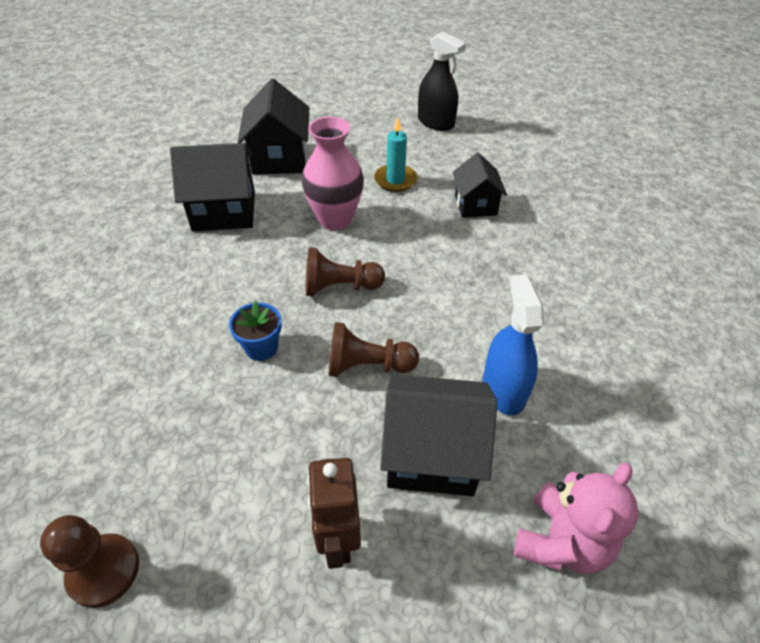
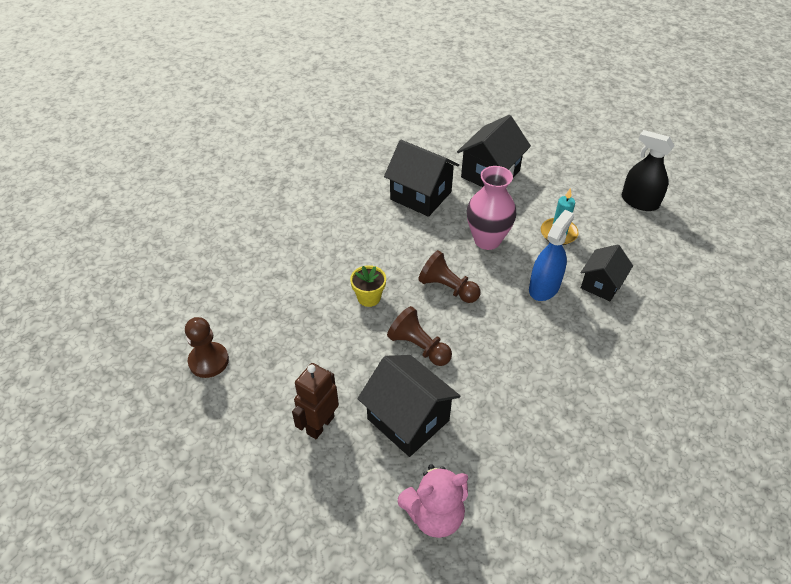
camera: 40 degrees right, 0 degrees up
(261, 347) = (369, 297): blue flower pot -> yellow flower pot
(436, 122) = (639, 202): black spray bottle -> black spray bottle turned 135 degrees clockwise
(503, 389) = (488, 415): blue spray bottle -> blue spray bottle (544, 287)

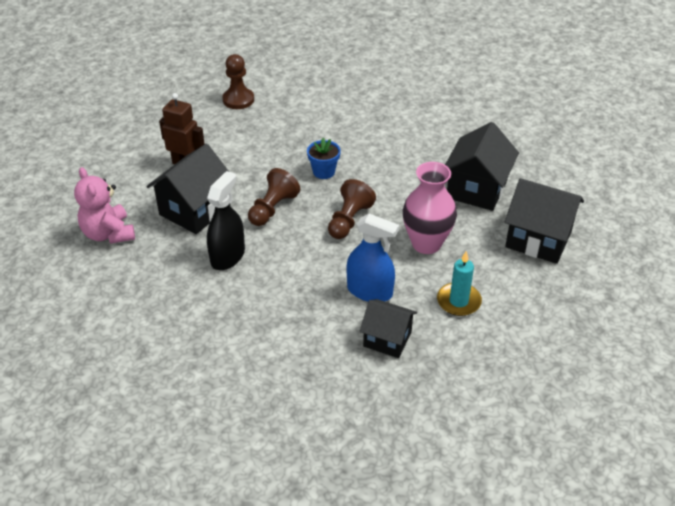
camera: 80 degrees right, 5 degrees down
(369, 297) = (324, 172): yellow flower pot -> blue flower pot
(639, 202) = (548, 380): black spray bottle -> black spray bottle (227, 256)

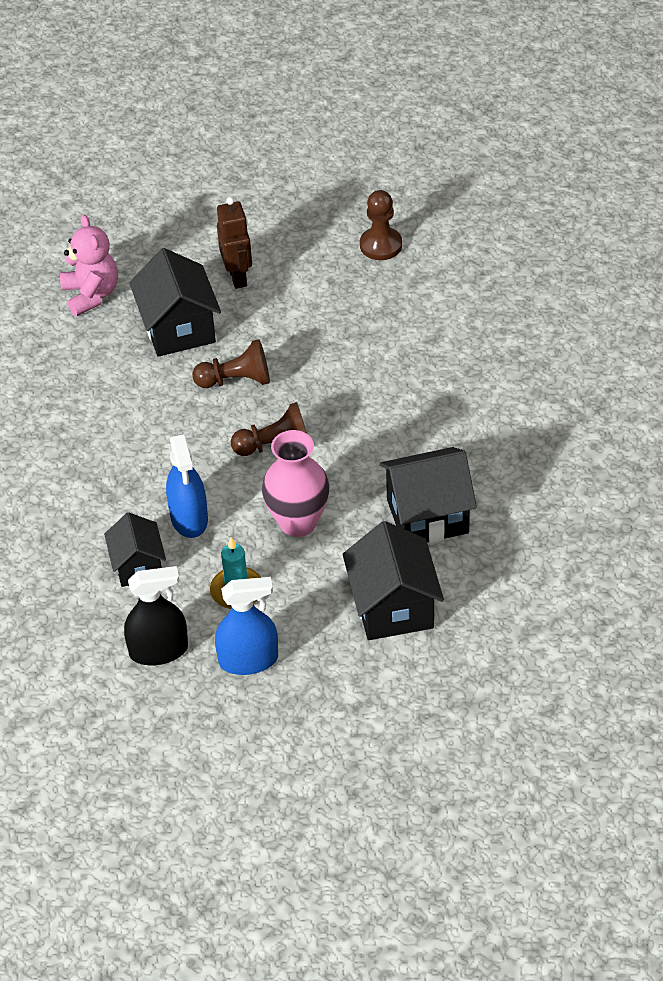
camera: 55 degrees right, 5 degrees up
(108, 234) = (91, 295): pink teddy bear -> pink teddy bear turned 135 degrees clockwise
(194, 210) = (178, 328): black house -> black house turned 75 degrees clockwise
(227, 256) = (140, 392): black spray bottle -> black spray bottle (159, 650)
(324, 172) = (331, 382): blue flower pot -> none
(526, 327) = (248, 660): none -> blue spray bottle

